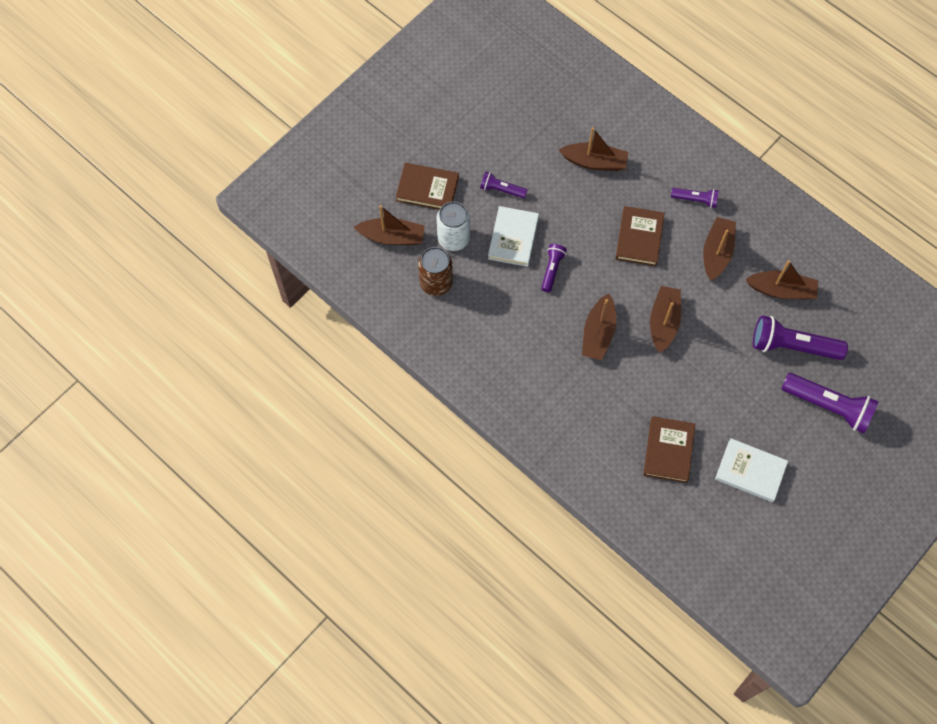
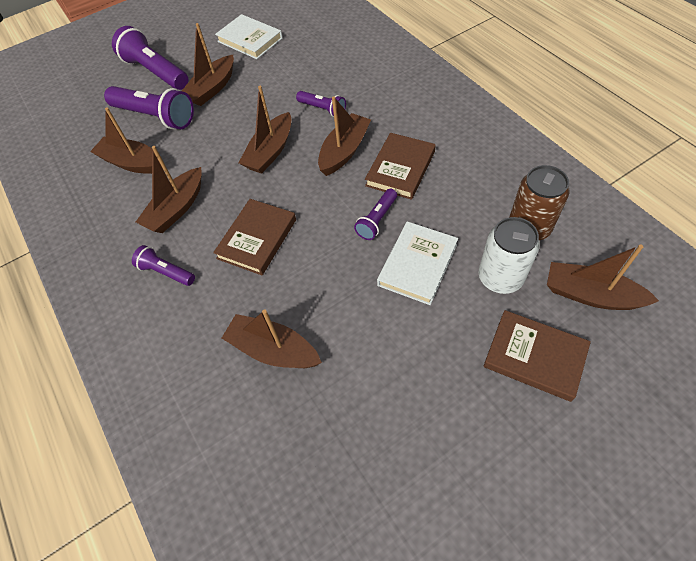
camera: 160 degrees left, 10 degrees down
(501, 190) = (420, 334): purple flashlight -> purple flashlight (322, 109)
(668, 450) = (313, 58): brown book -> brown book (400, 168)
(755, 391) = (212, 88): none -> brown boat

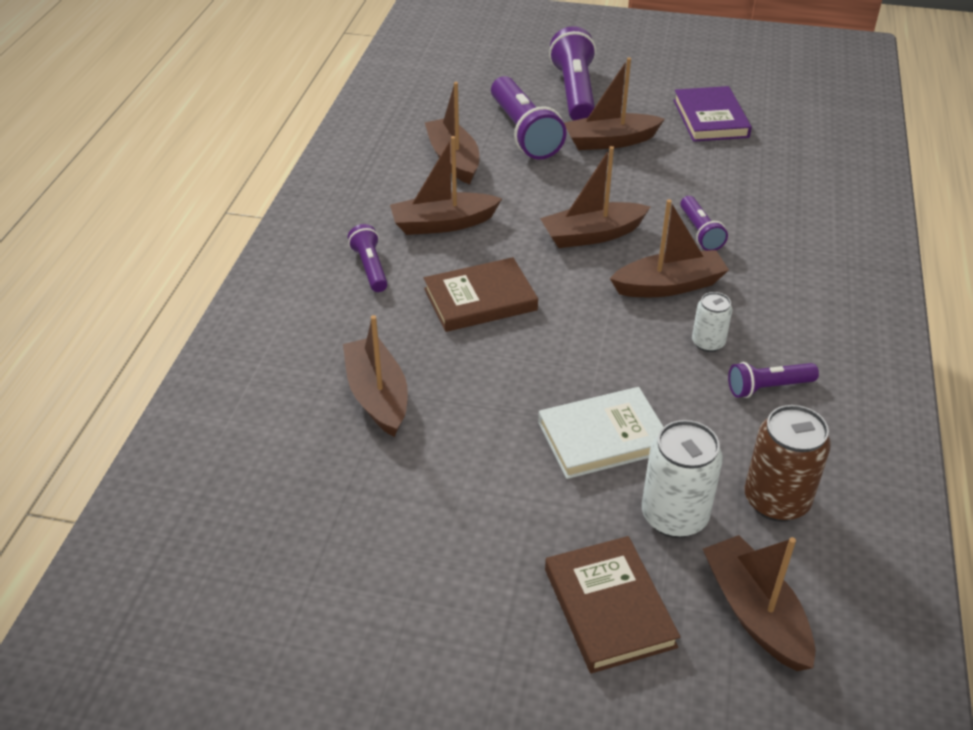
camera: 40 degrees right, 15 degrees down
(250, 40) = (710, 118): white book -> purple book
(377, 220) = (616, 369): purple flashlight -> purple flashlight (768, 387)
(400, 168) = (708, 343): brown book -> white can

